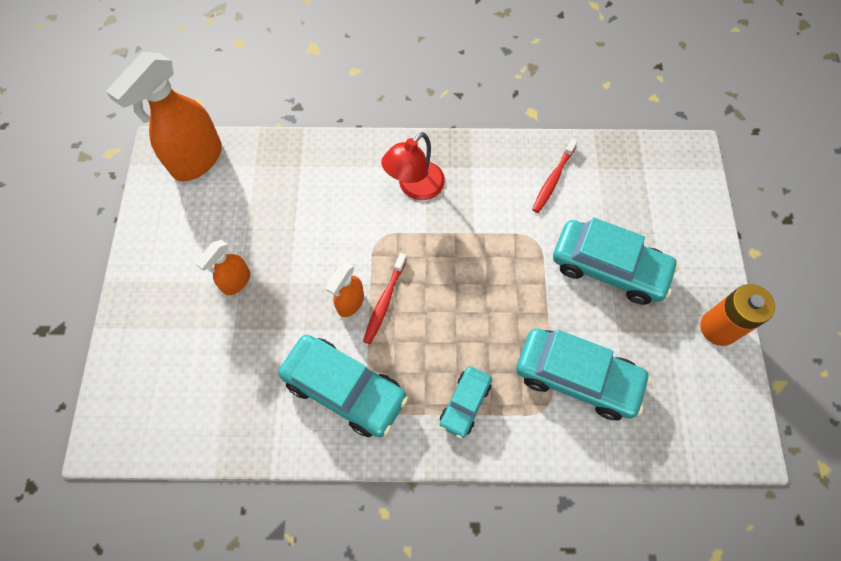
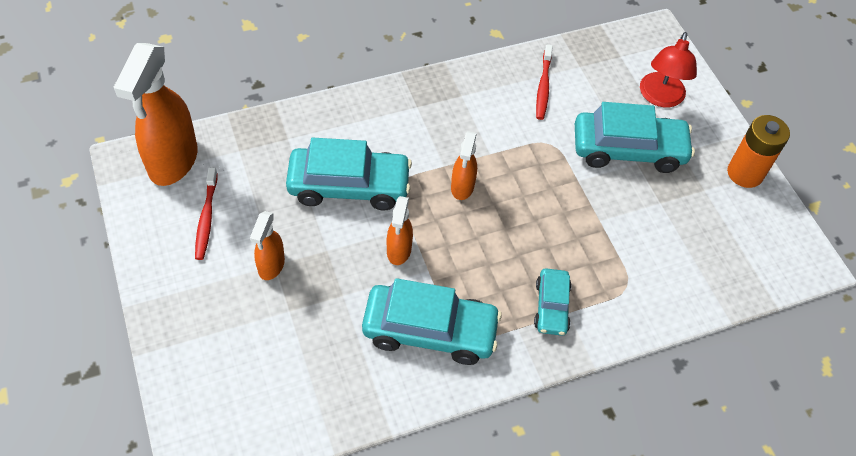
camera: 25 degrees left, 10 degrees down
(384, 302) = (432, 240): red toothbrush -> red toothbrush (206, 218)
(415, 188) = (414, 128): red lamp -> red lamp (660, 98)
(433, 258) = (462, 187): none -> orange spray bottle
(577, 377) = (642, 252): turquoise car -> turquoise car (349, 186)

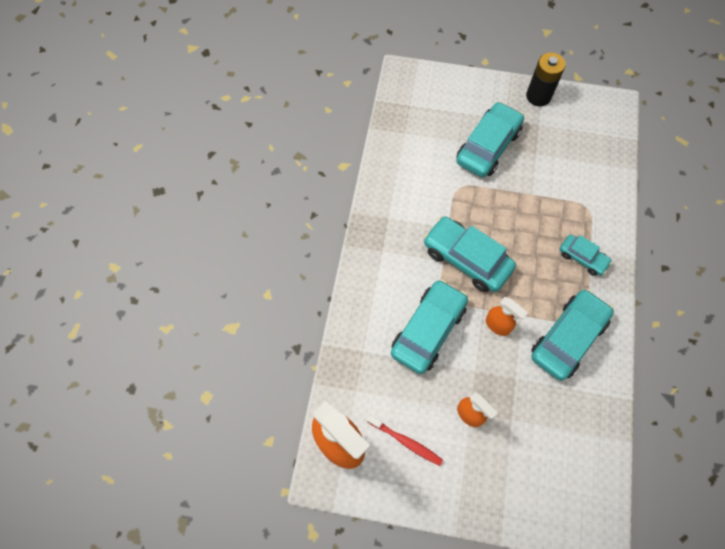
camera: 55 degrees left, 10 degrees up
(462, 187) = (466, 259): orange spray bottle -> turquoise car
(543, 87) = (410, 164): red toothbrush -> none
(660, 98) = (457, 104): red lamp -> none
(745, 173) = (538, 96): orange battery -> black battery

